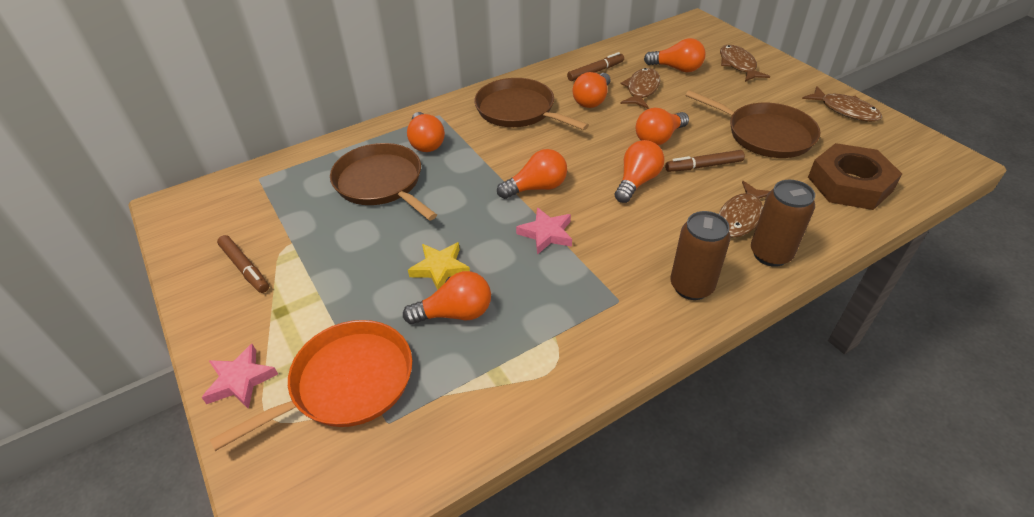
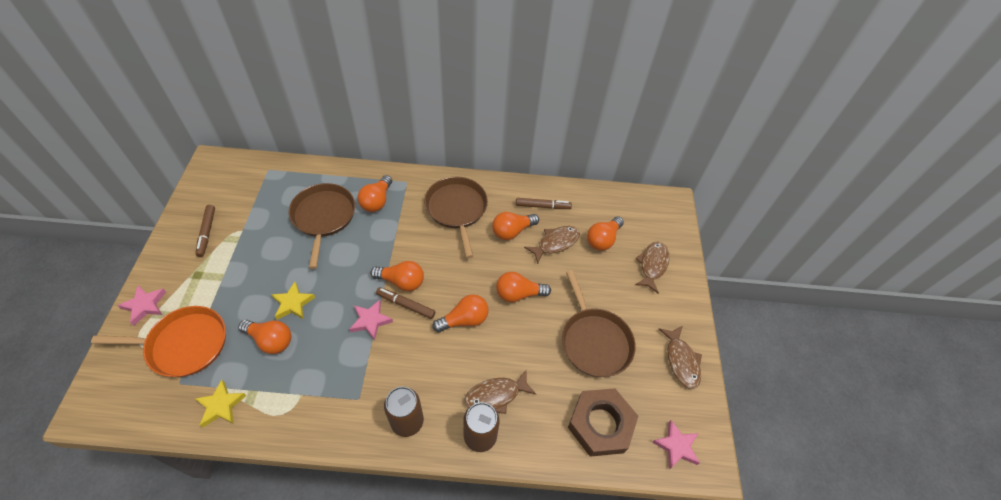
camera: 30 degrees right, 10 degrees up
(471, 407) = (221, 405): none -> yellow star
(677, 68) = (602, 239): orange light bulb -> orange light bulb turned 75 degrees clockwise
(703, 166) = (520, 338): brown marker -> brown marker (406, 305)
(920, 163) = (676, 446): none -> pink star

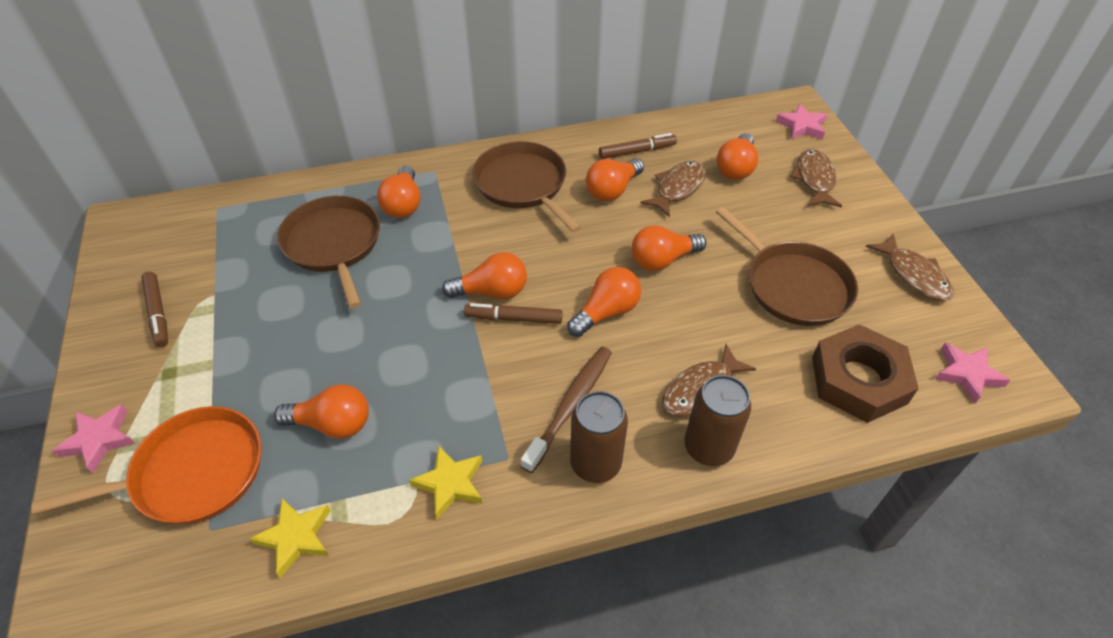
camera: 15 degrees left, 5 degrees down
(293, 303) = (343, 366): yellow star -> yellow star (450, 483)
(370, 321) = (473, 353): pink star -> pink star (802, 126)
(411, 377) = (570, 406): none -> brown toothbrush

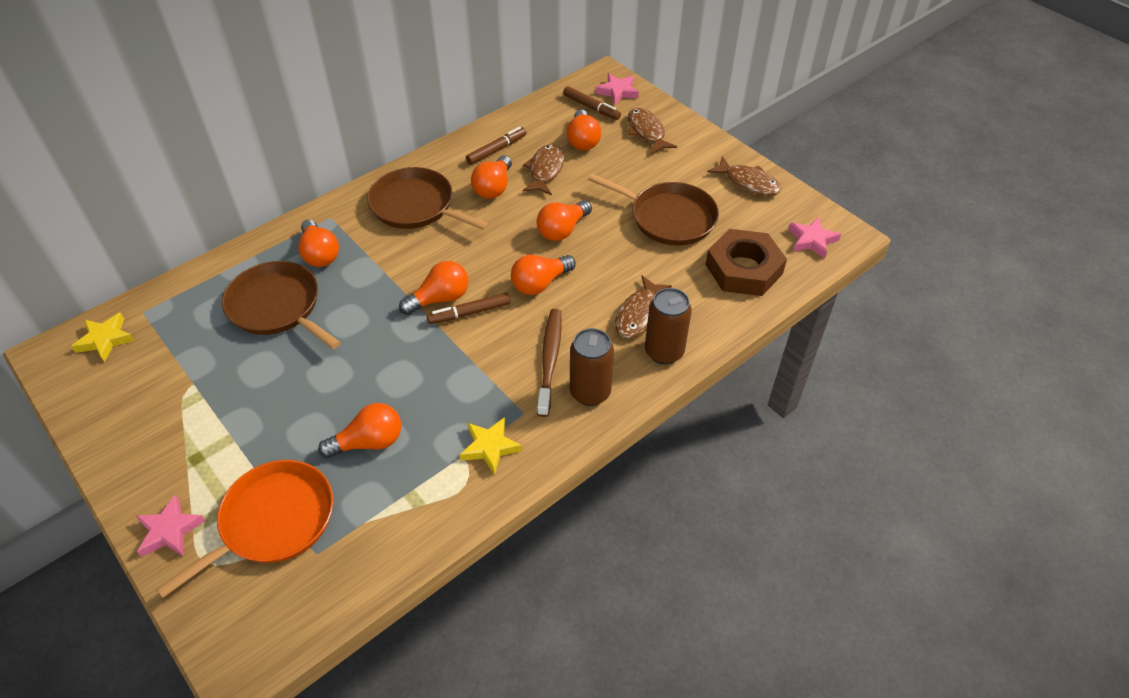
camera: 25 degrees left, 0 degrees up
(158, 313) = (150, 416): brown marker -> brown marker (591, 107)
(296, 537) = (392, 530): yellow star -> yellow star (105, 339)
(606, 312) = (540, 283): orange light bulb -> orange light bulb turned 150 degrees counterclockwise

